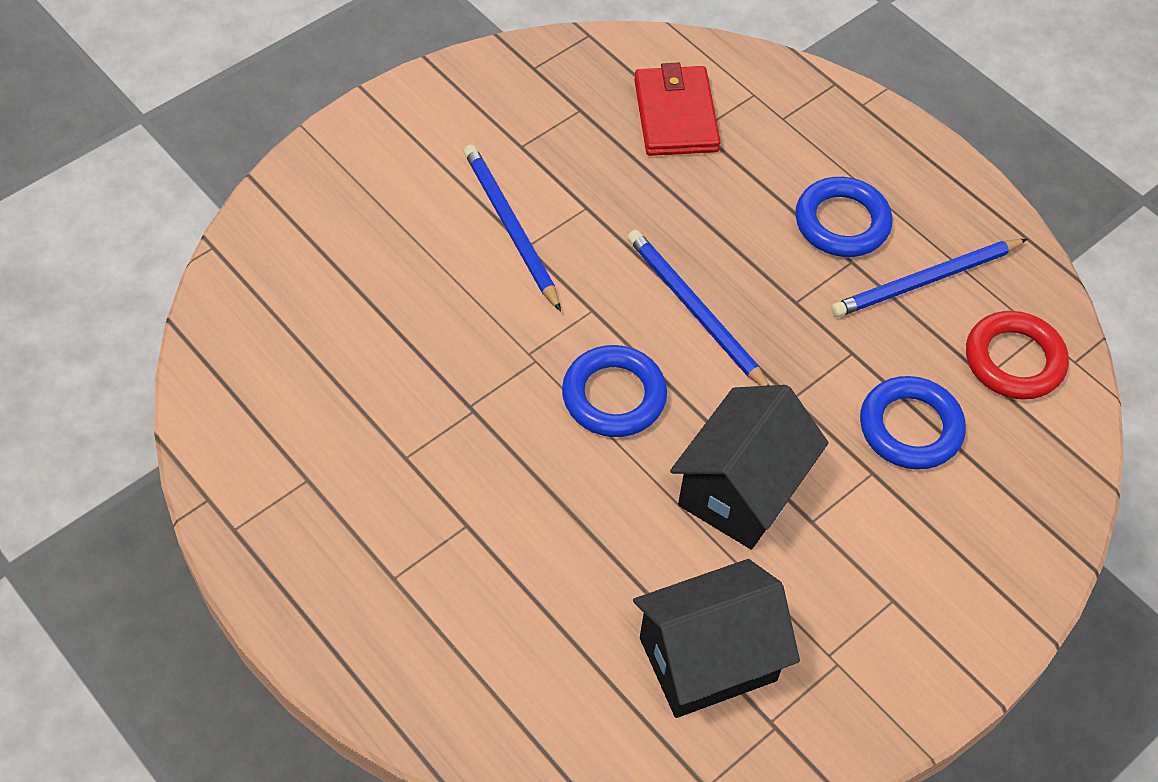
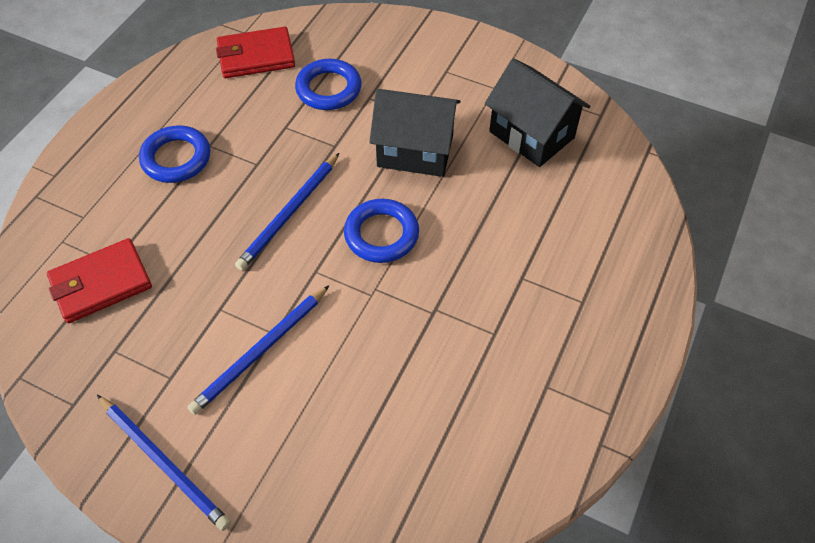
camera: 110 degrees left, 0 degrees up
(925, 281) = (210, 106): blue pencil -> blue pencil (164, 463)
(1014, 360) = (256, 56): red ring -> red wallet

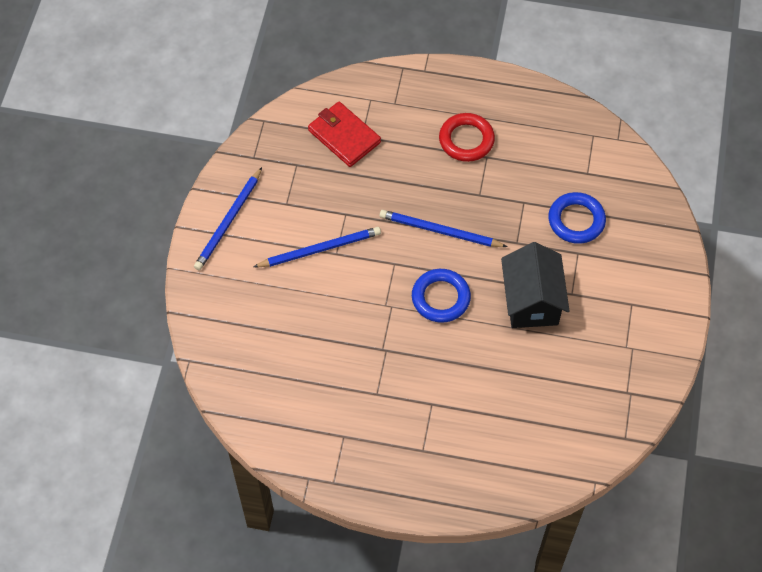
camera: 75 degrees right, 5 degrees up
(176, 158) = (466, 140): blue ring -> red ring
(256, 56) = (593, 157): red wallet -> none
(260, 351) = (320, 249): blue pencil -> blue pencil turned 135 degrees clockwise
(531, 134) = (581, 385): black house -> none

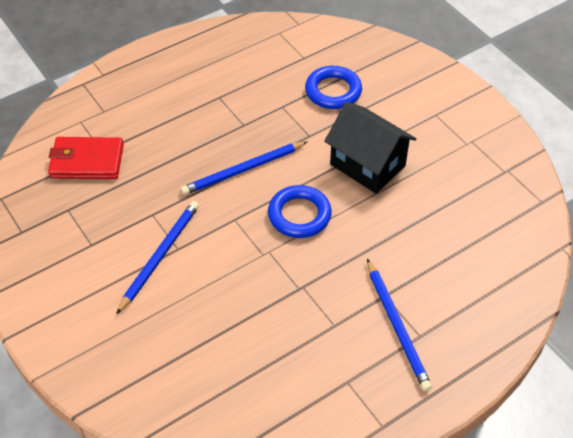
camera: 45 degrees left, 10 degrees down
(228, 221) = (52, 297): blue pencil -> blue pencil (397, 326)
(466, 140) = (190, 97): red ring -> none

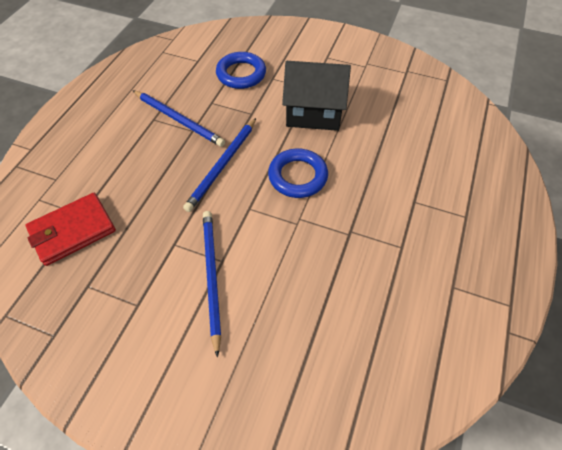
camera: 35 degrees left, 5 degrees up
(397, 326) = (445, 219): blue pencil -> blue pencil (179, 120)

